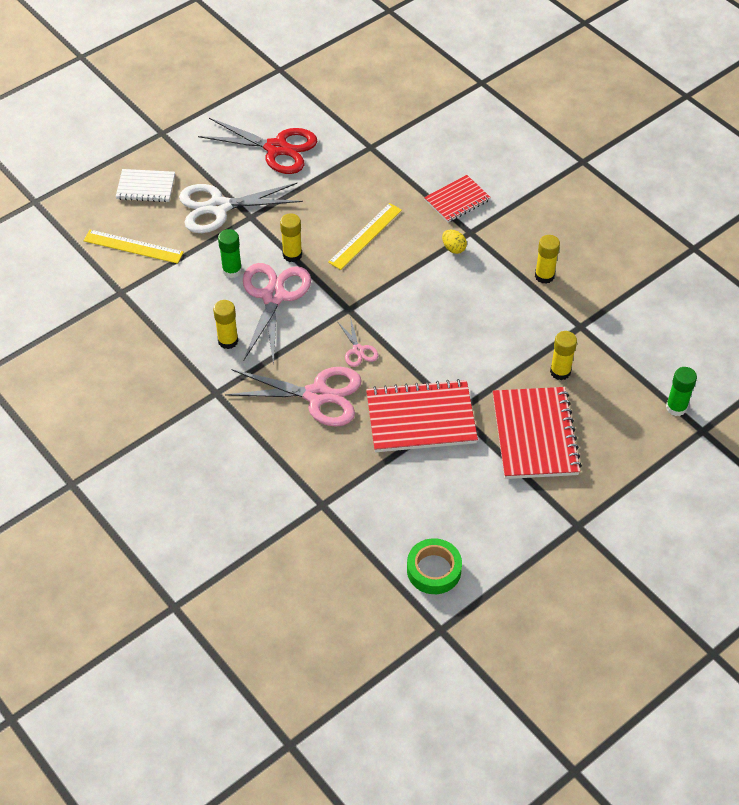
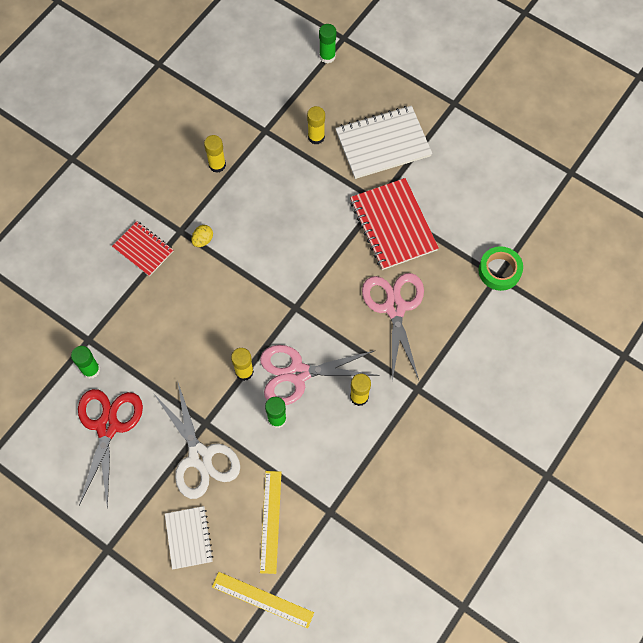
camera: 105 degrees left, 15 degrees up
(338, 145) = (91, 370): none -> green glue stick
(358, 350) = (338, 288): pink scissors -> none
(365, 236) = (205, 315): yellow ruler -> yellow ruler (262, 599)
(434, 570) = (525, 187): green tape -> green tape (499, 271)
(535, 435) = (383, 144): red notebook -> white notebook

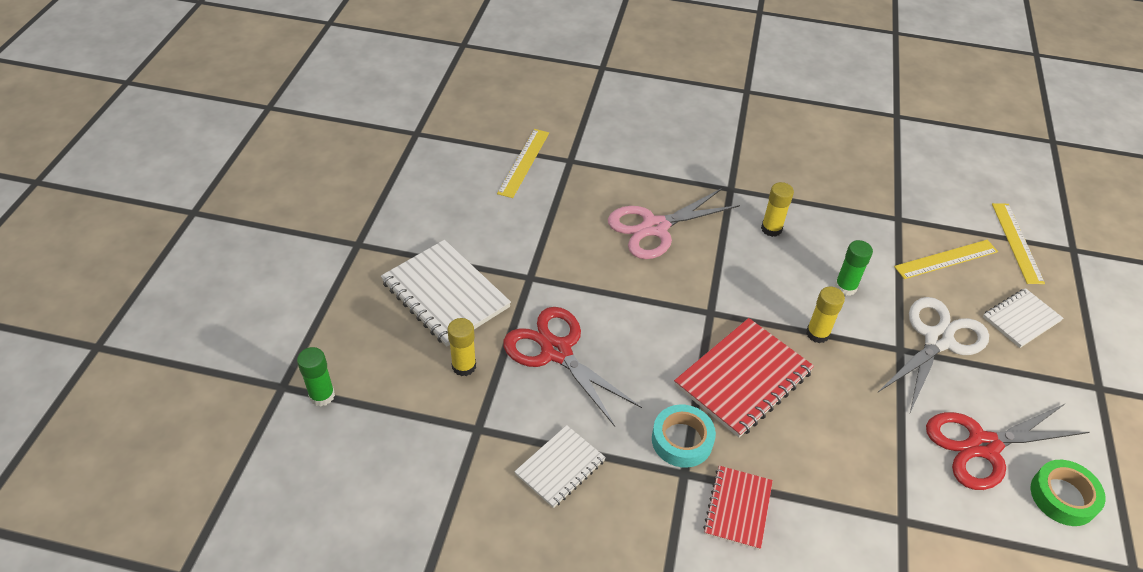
camera: 115 degrees left, 20 degrees down
(91, 370) = (936, 498): green glue stick -> none
(203, 240) = (682, 440): yellow egg -> turquoise tape
(217, 165) = (560, 467): yellow glue stick -> white notebook
(298, 373) = (784, 285): pink scissors -> none
(304, 194) = (556, 352): none -> red scissors
(393, 225) = (555, 255): red notebook -> red notebook (743, 379)
(499, 271) = (563, 160): green tape -> green tape (1063, 497)
(506, 240) = (524, 162): none -> yellow ruler

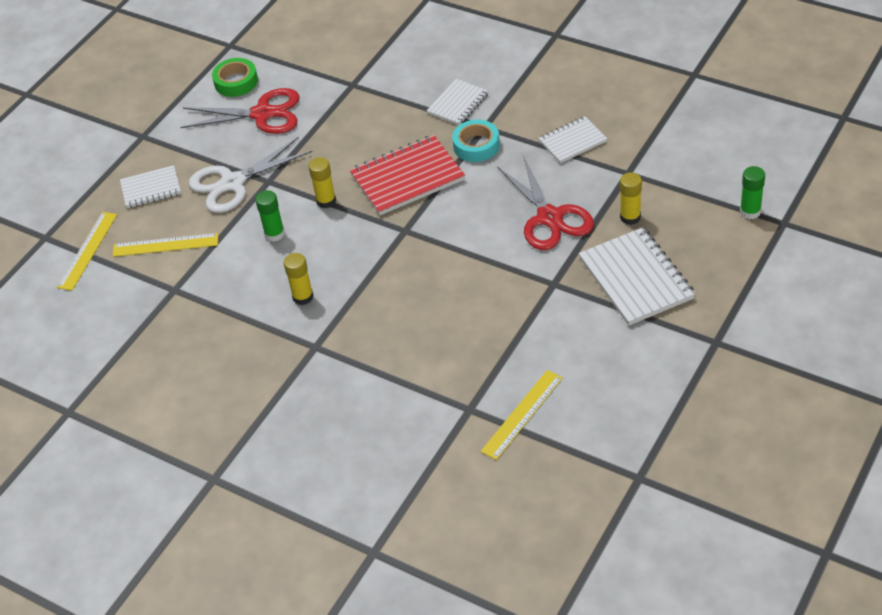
camera: 155 degrees left, 0 degrees up
(655, 227) = (414, 315): pink scissors -> none
(738, 508) = (458, 104): red notebook -> white notebook

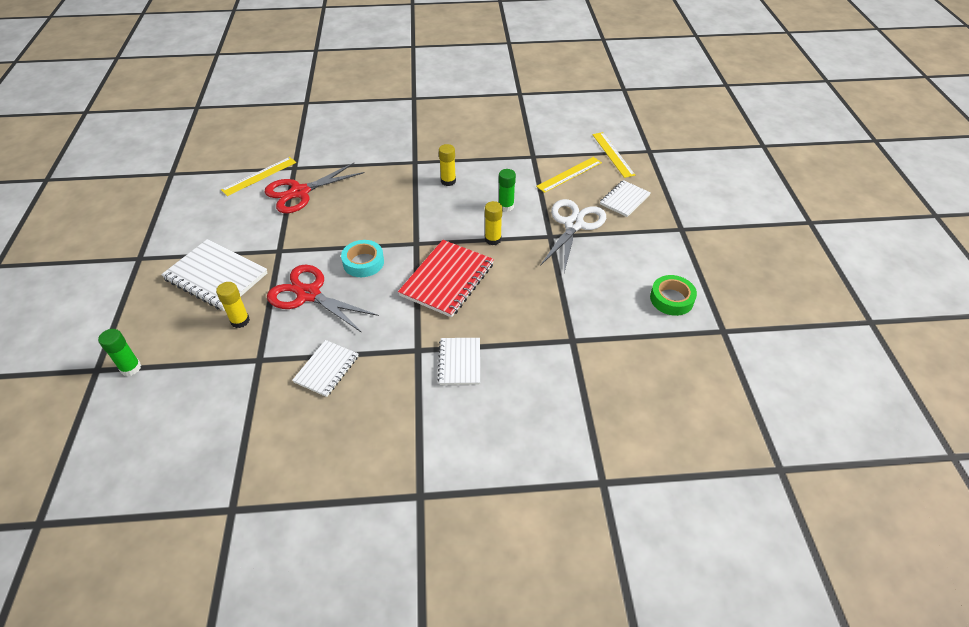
camera: 140 degrees right, 0 degrees up
(262, 114) = (615, 282): red scissors -> red scissors (300, 192)
(476, 145) = (412, 329): turquoise tape -> turquoise tape (363, 262)
(522, 414) = (259, 176): yellow ruler -> yellow ruler turned 45 degrees clockwise

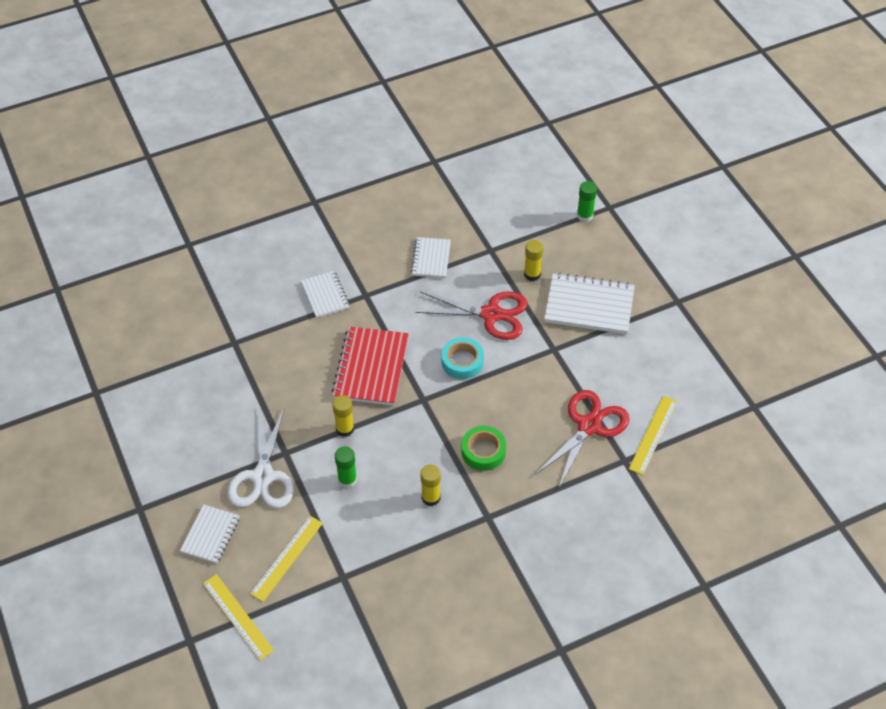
camera: 160 degrees right, 5 degrees up
(671, 299) = (146, 412): green tape -> green tape (483, 451)

